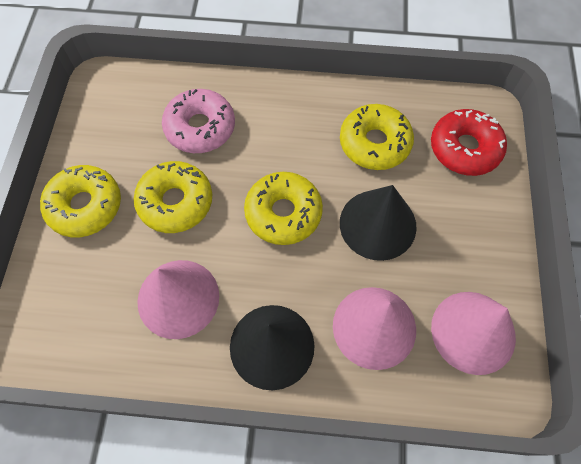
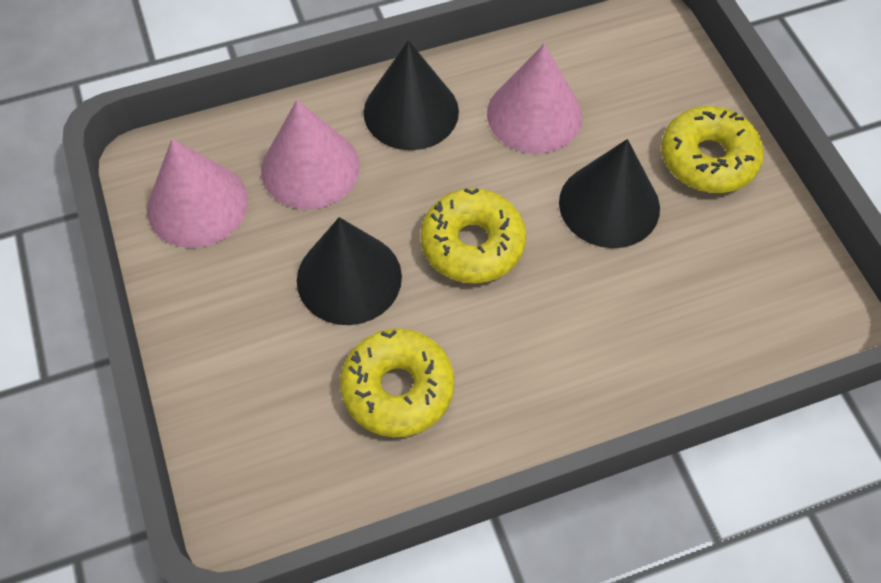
camera: 155 degrees right, 5 degrees down
(175, 202) = (609, 205): yellow donut -> black cone
(200, 128) = (649, 309): pink donut -> none
(464, 148) = (263, 436): red donut -> none

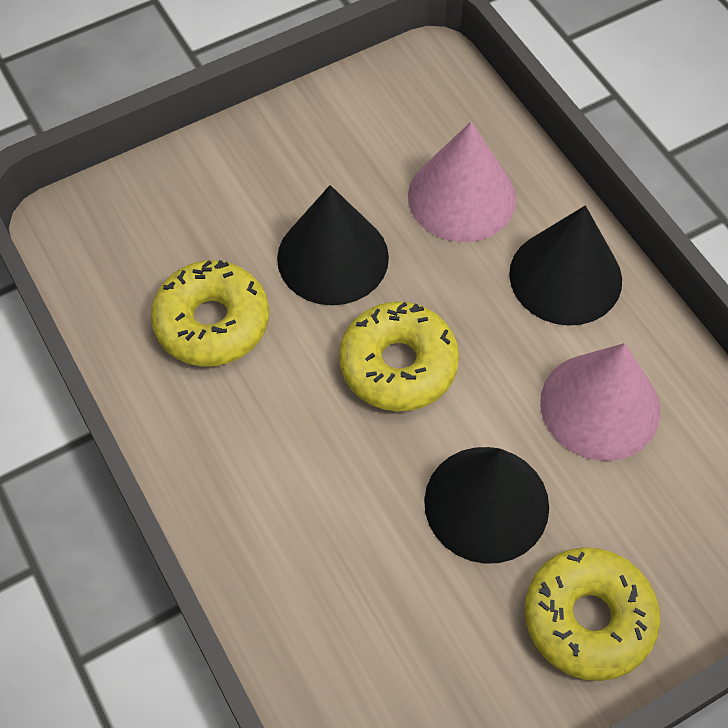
camera: 80 degrees right, 0 degrees up
(197, 204) = (392, 113): pink cone -> none

